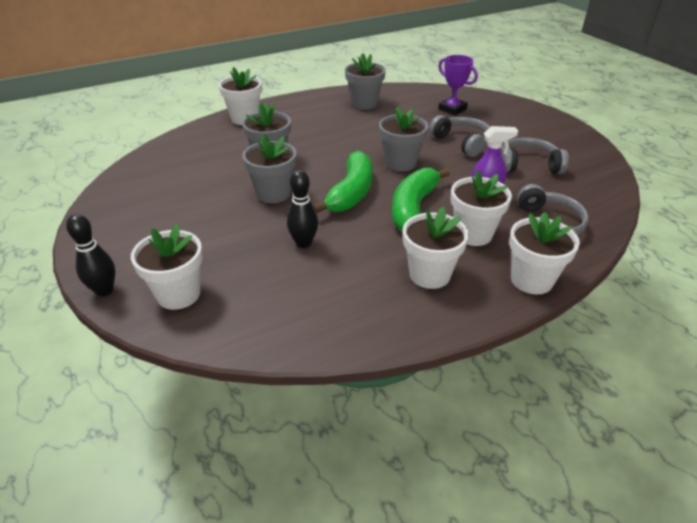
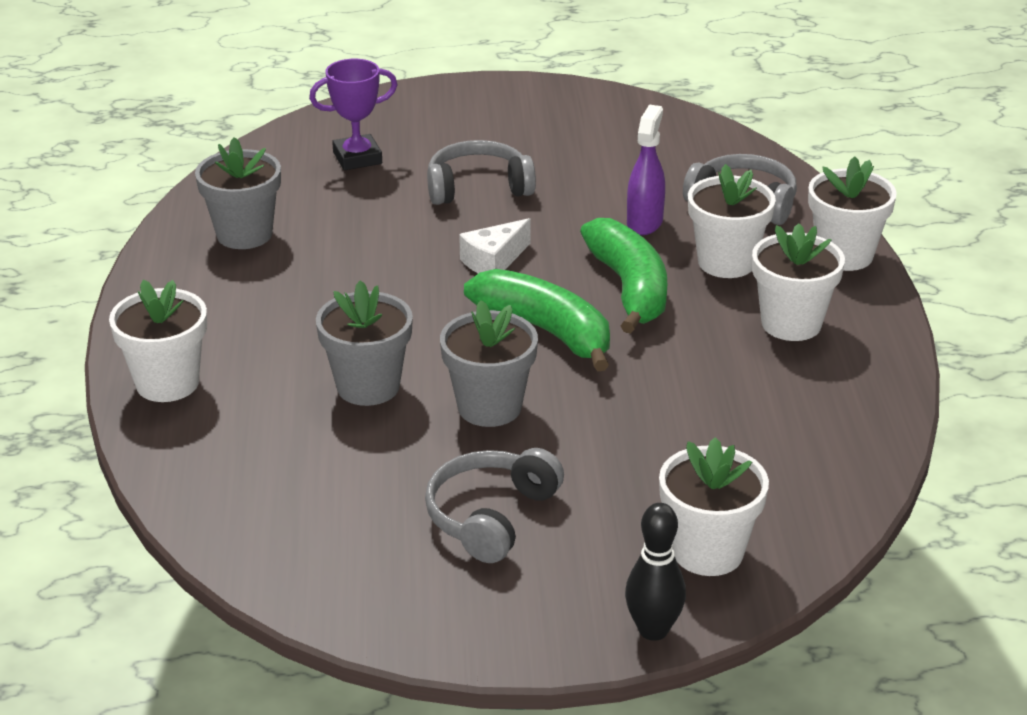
camera: 65 degrees left, 5 degrees down
(303, 243) = (653, 409): black bowling pin -> none
(400, 163) = (494, 261): grey flower pot -> white cheese
(413, 208) = (629, 288): green banana -> green banana turned 150 degrees counterclockwise
(528, 165) = (591, 160): grey headphones -> grey headphones (491, 516)

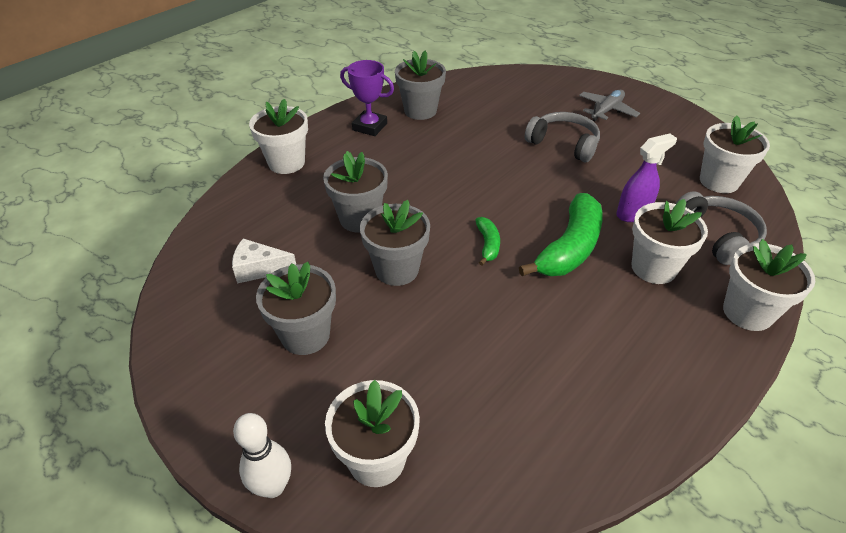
camera: 45 degrees right, 10 degrees up
(357, 158) = (524, 99): purple trophy -> purple trophy (370, 127)
(473, 126) = (606, 110): none -> grey plane
(491, 516) = (305, 335): grey headphones -> grey flower pot
(494, 261) = (515, 188): white cheese -> white cheese (259, 269)
(546, 331) = (488, 244): green banana -> green banana, size x0.49
(653, 630) = (273, 486): black bowling pin -> white bowling pin
(791, 324) = (645, 337): white flower pot -> white flower pot (719, 181)

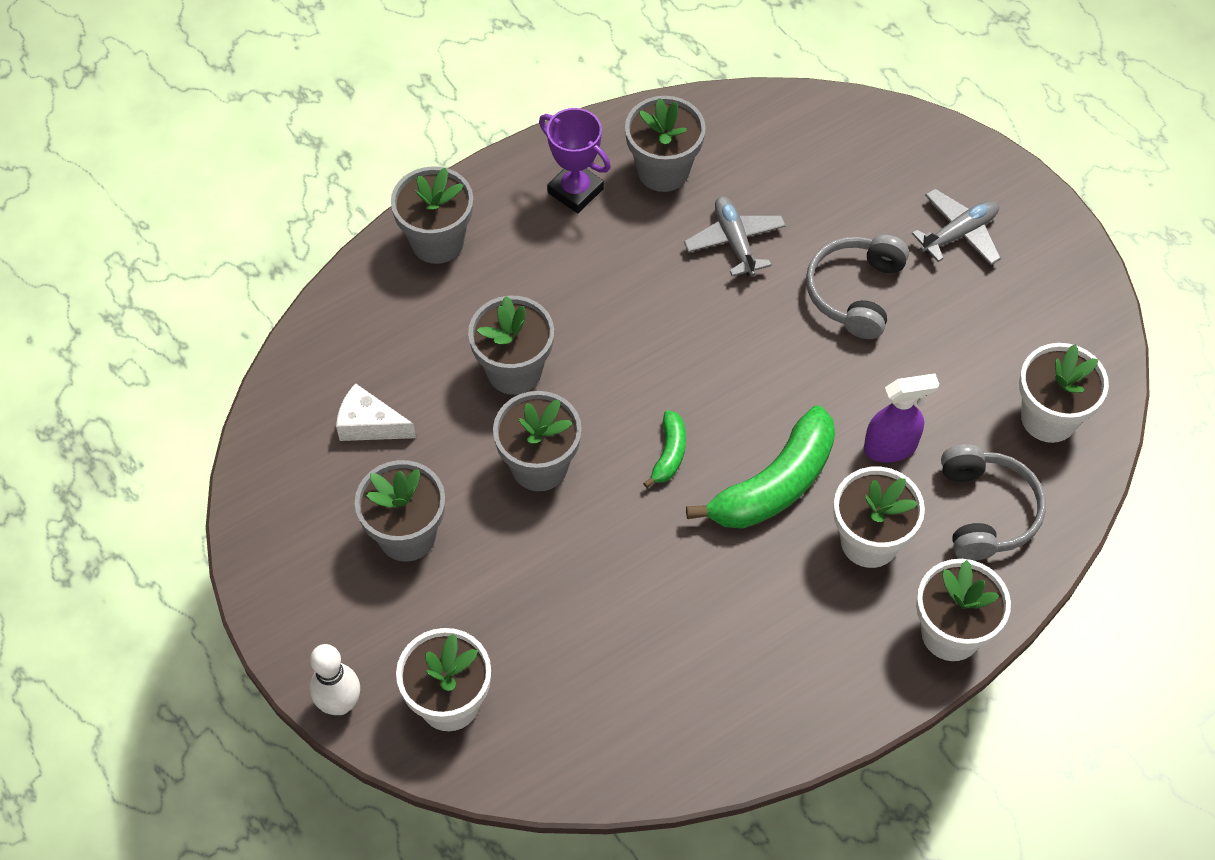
camera: 15 degrees right, 15 degrees up
(286, 163) = (437, 241): white flower pot -> grey flower pot
(478, 133) = (735, 241): none -> grey plane
(563, 144) = (855, 292): grey headphones -> grey headphones turned 120 degrees counterclockwise

